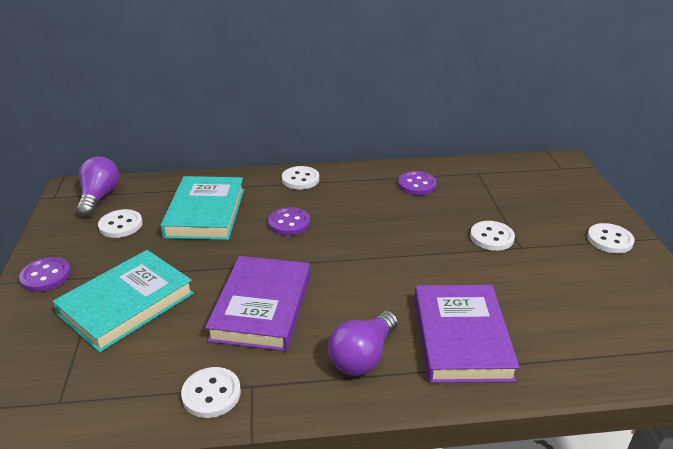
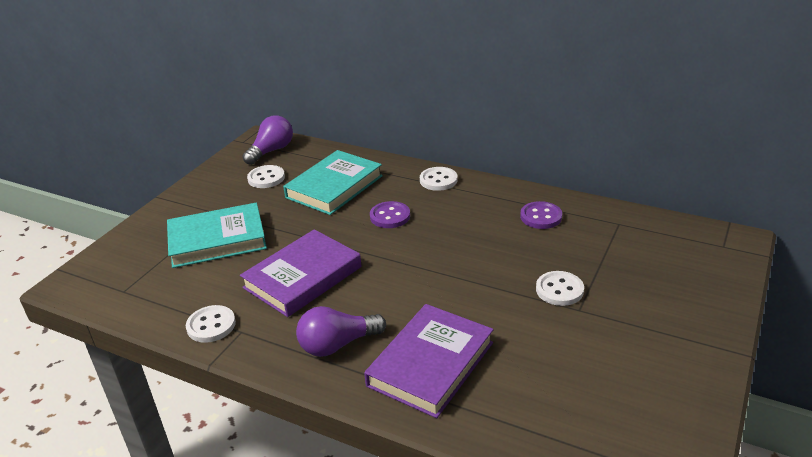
camera: 35 degrees right, 0 degrees up
(46, 276) = (187, 201): purple button -> none
(609, 240) = (687, 337): white button -> none

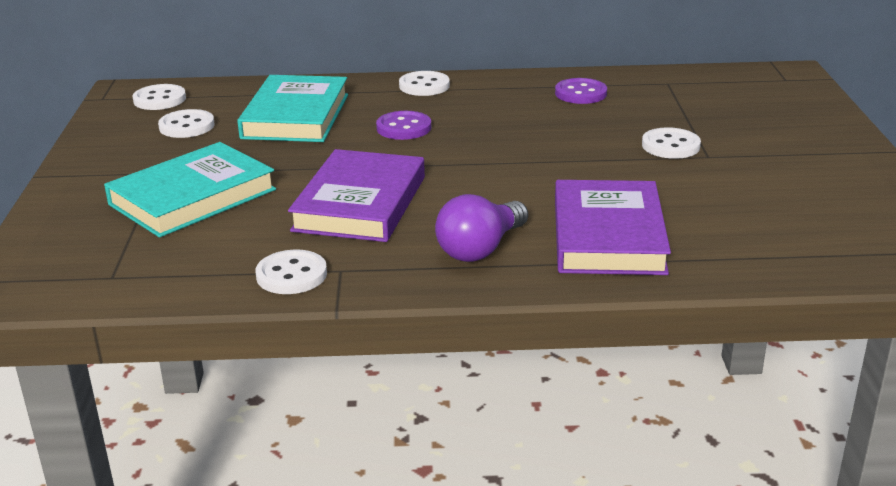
camera: 30 degrees left, 5 degrees down
(271, 151) = (159, 99): purple light bulb -> white button

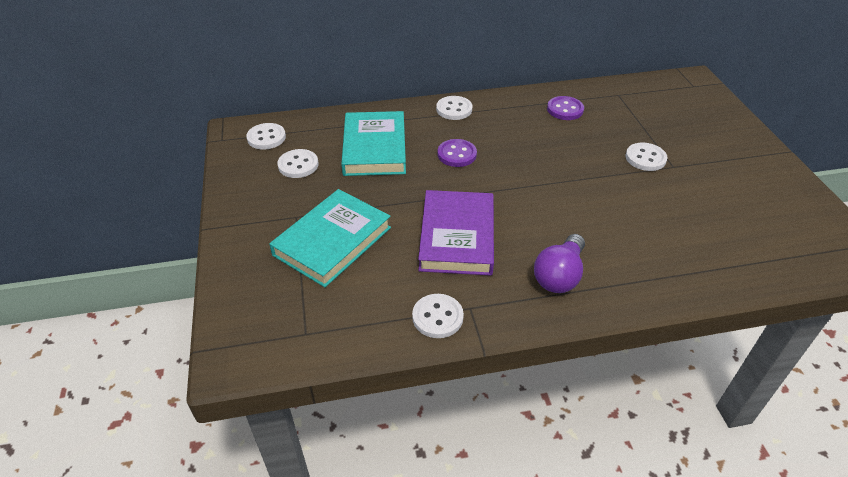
camera: 10 degrees left, 15 degrees up
(608, 236) = (639, 253): purple book -> none

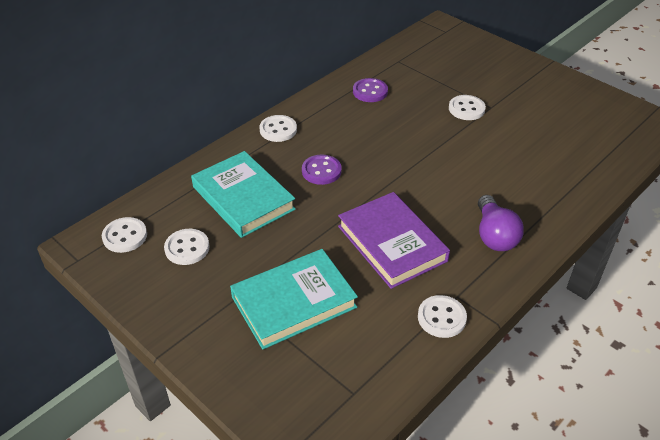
camera: 35 degrees left, 0 degrees up
(332, 241) = (294, 302): turquoise book -> turquoise book turned 60 degrees clockwise

